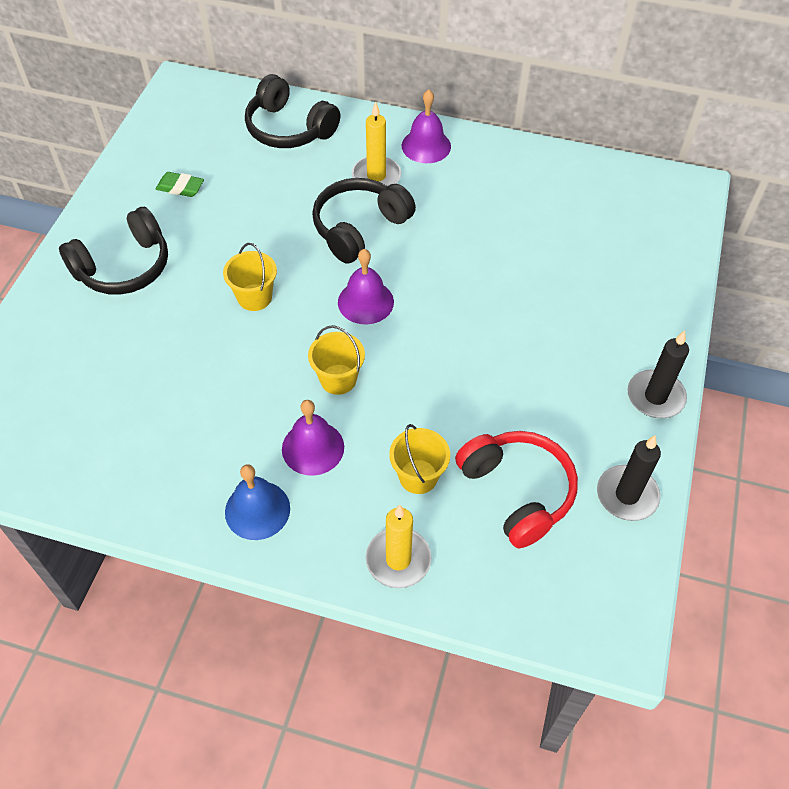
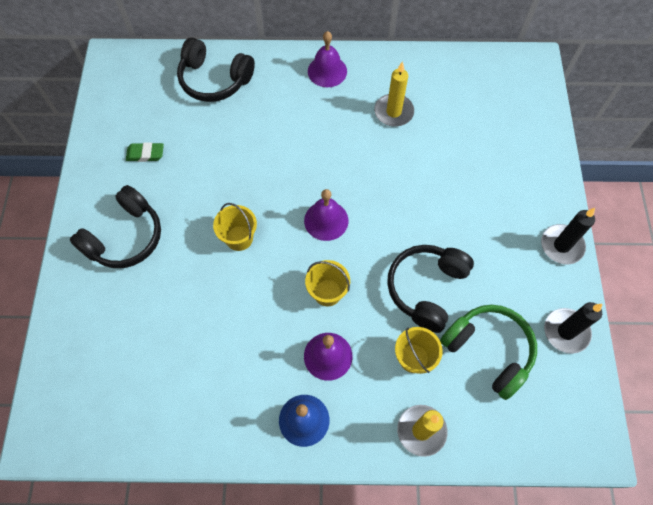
camera: 15 degrees left, 10 degrees up
(359, 228) = (300, 156): black headphones -> black headphones (426, 288)
(376, 176) = (297, 107): yellow candle -> yellow candle (393, 112)
(517, 492) = (489, 350): red headphones -> green headphones

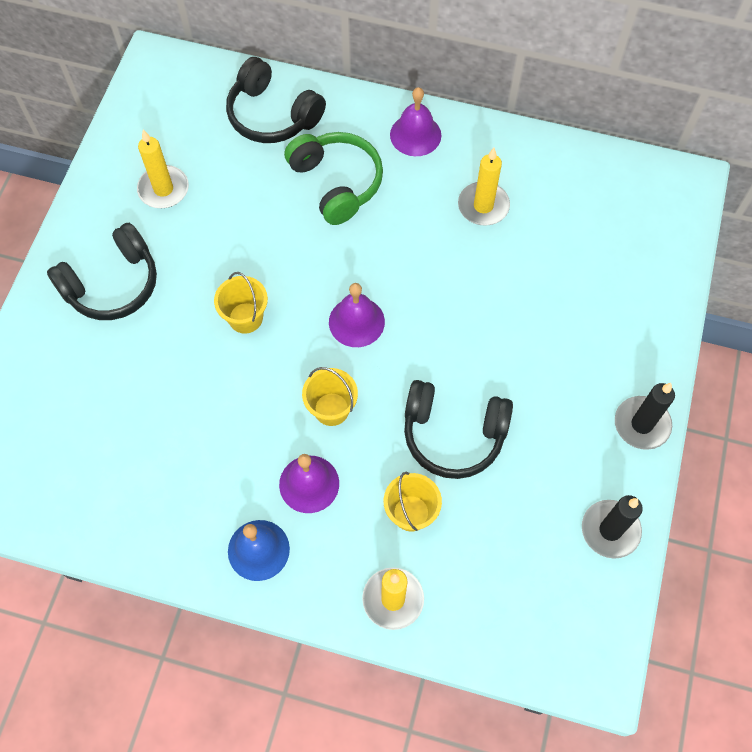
camera: 15 degrees right, 0 degrees up
(145, 154) = (163, 189): green eraser -> yellow candle
(426, 288) = (453, 434): black headphones -> black headphones turned 120 degrees counterclockwise
(489, 350) = (505, 528): green headphones -> green headphones (336, 183)

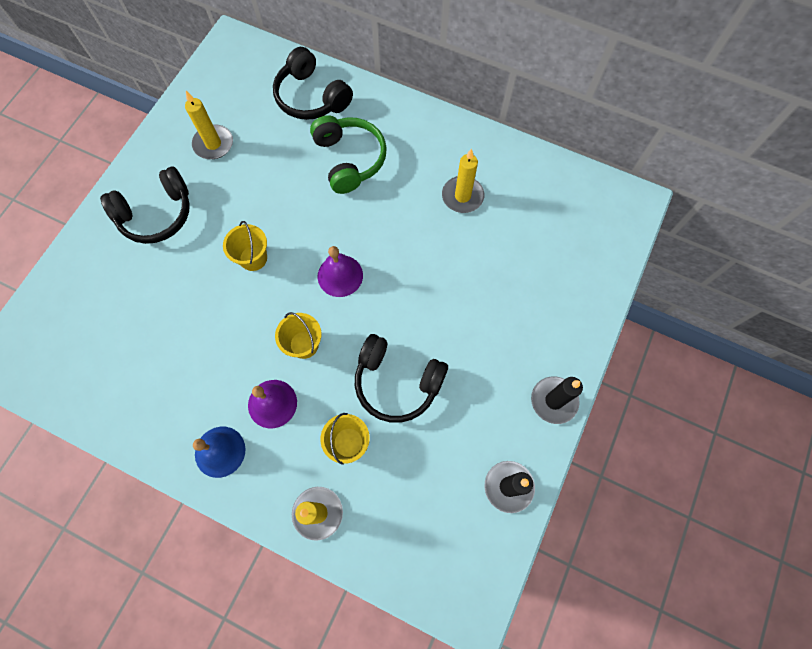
camera: 10 degrees right, 5 degrees up
(415, 135) = (421, 130): purple bell -> none

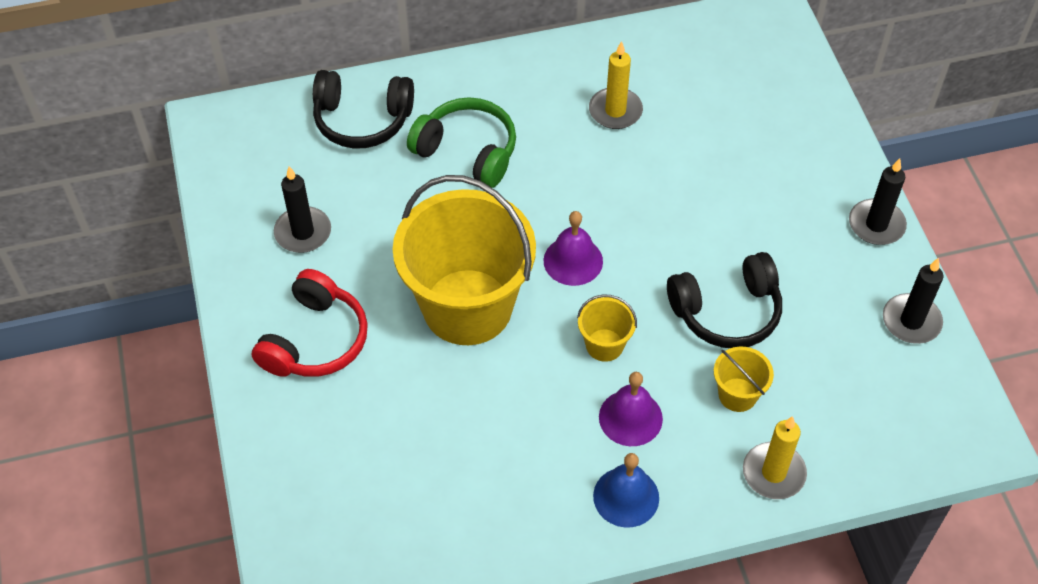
camera: 40 degrees left, 15 degrees down
(156, 214) = (315, 340): black headphones -> red headphones
(213, 144) = (303, 232): yellow candle -> black candle
(253, 258) = (467, 307): yellow bucket -> yellow bucket, size x2.41

